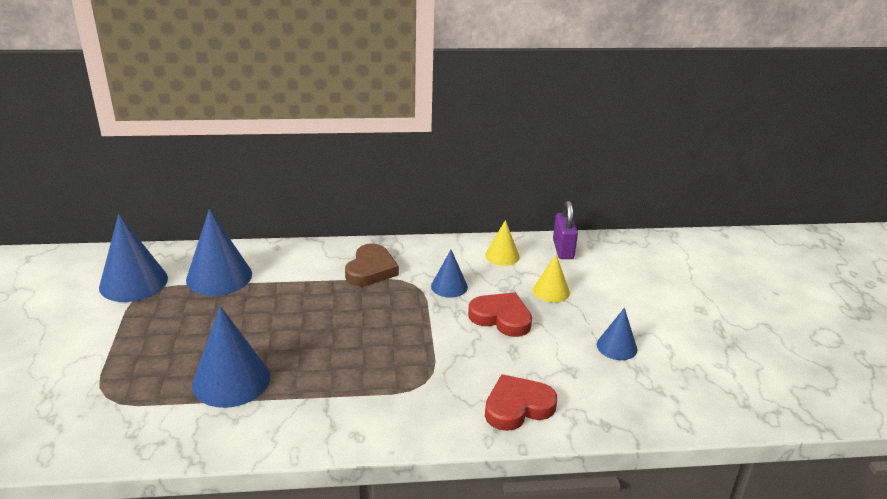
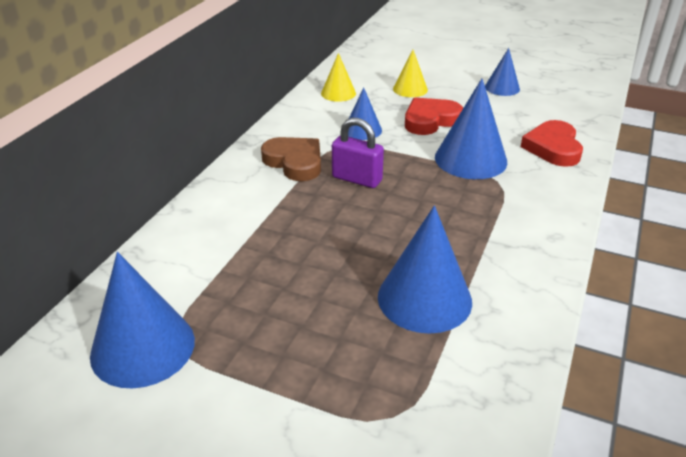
camera: 60 degrees left, 5 degrees up
(219, 276) = (206, 266): blue cone -> blue cone (470, 159)
(563, 249) = (355, 67): purple padlock -> purple padlock (357, 179)

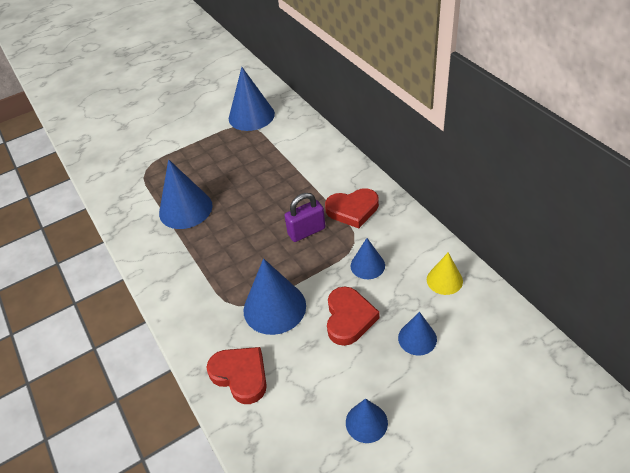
camera: 130 degrees right, 10 degrees up
(294, 162) = (353, 210): brown heart -> red heart
(410, 89) = (417, 338): yellow cone -> blue cone

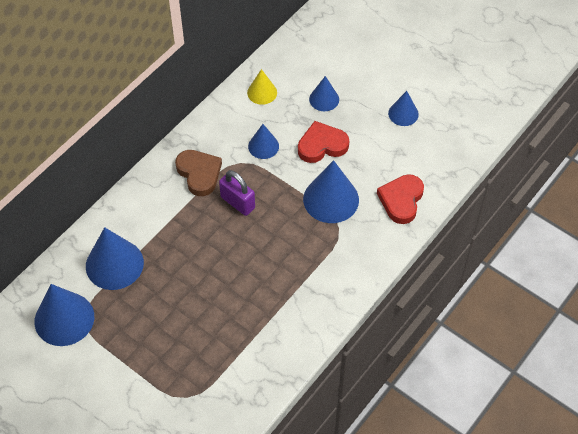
camera: 115 degrees left, 10 degrees up
(185, 209) = (238, 322): blue cone -> blue cone (114, 264)
(353, 210) = (199, 173): red heart -> brown heart

